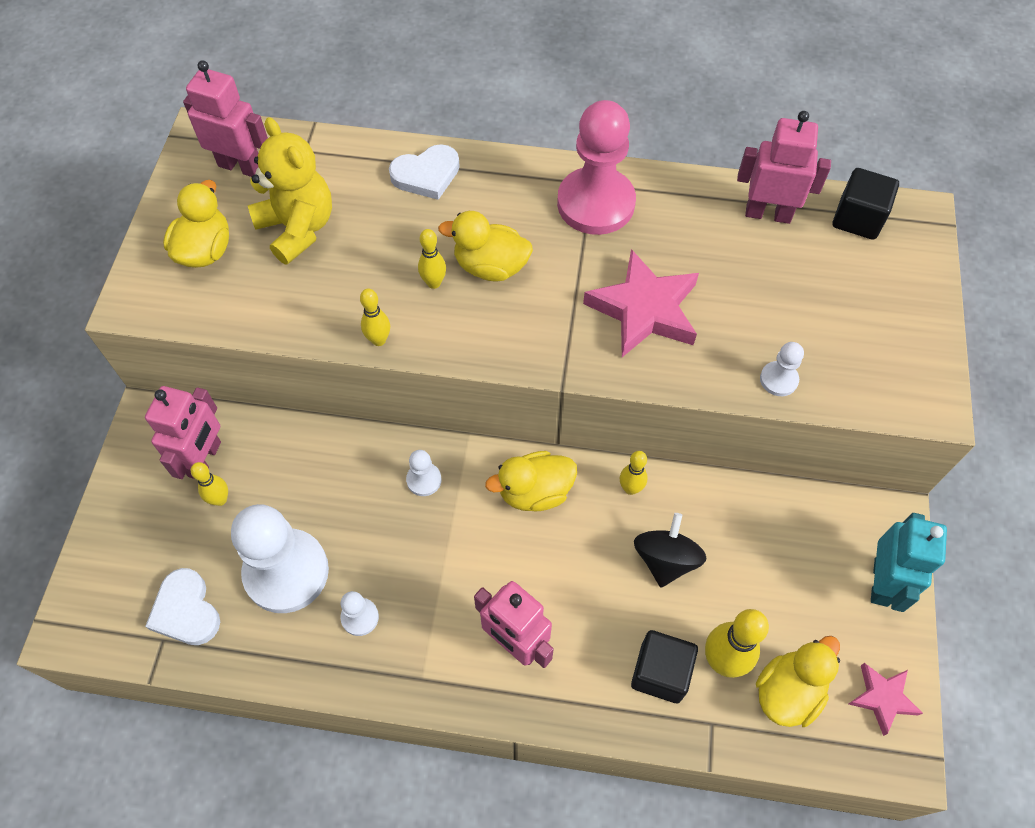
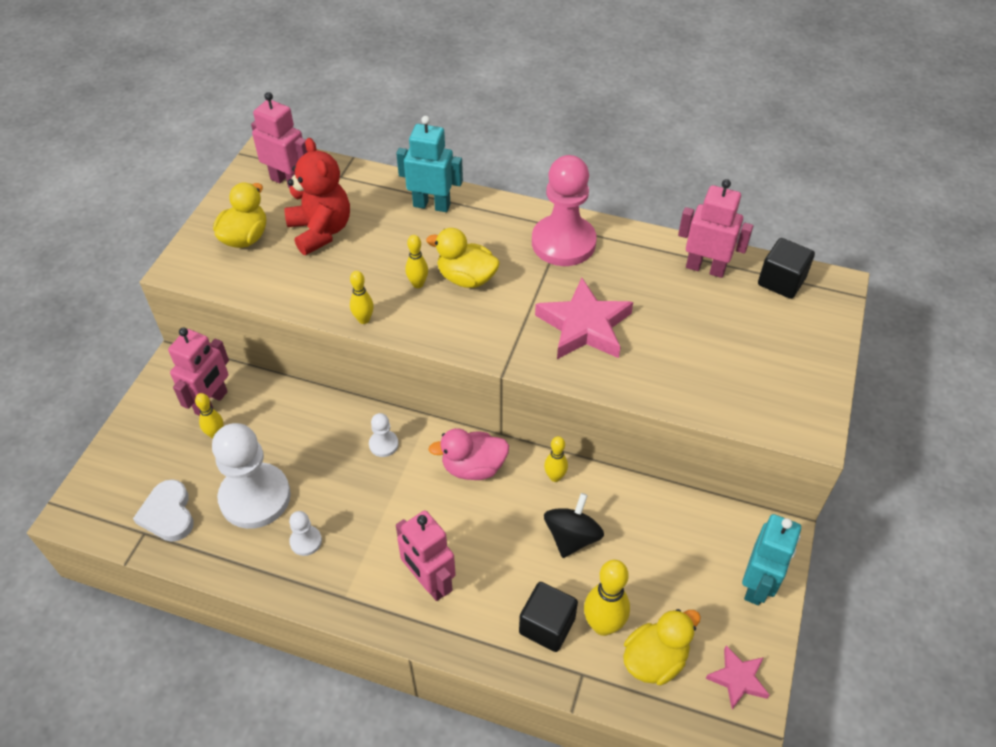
camera: 10 degrees right, 10 degrees down
(298, 228) = (321, 231): yellow teddy bear -> red teddy bear
(426, 175) = (432, 205): white heart -> turquoise robot
(535, 492) = (473, 467): yellow duck -> pink duck
(778, 380) = (684, 394): white pawn -> none

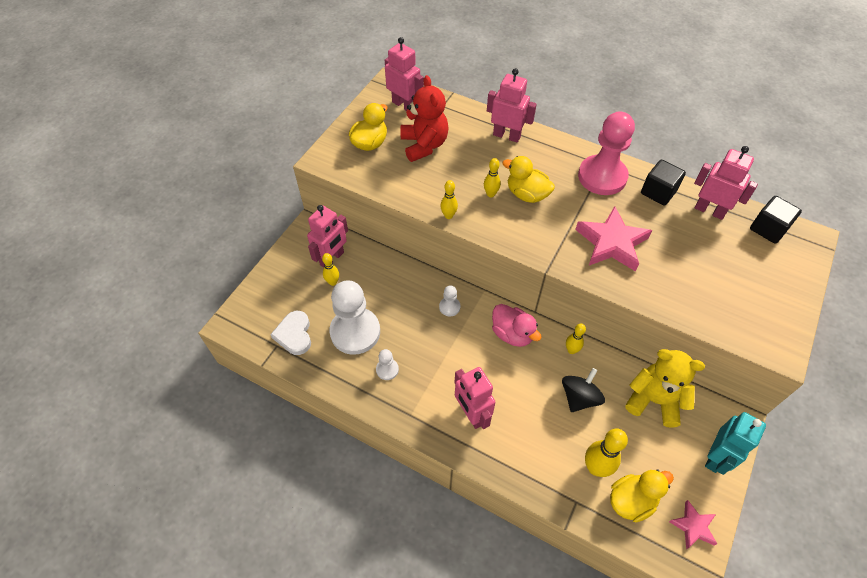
camera: 10 degrees right, 5 degrees up
(432, 205) = (506, 135): turquoise robot -> pink robot
(473, 467) = (512, 334): pink duck -> pink duck turned 135 degrees counterclockwise
(547, 625) = (554, 461): black cube -> black cube (658, 192)
(670, 525) = (654, 400): none -> yellow teddy bear

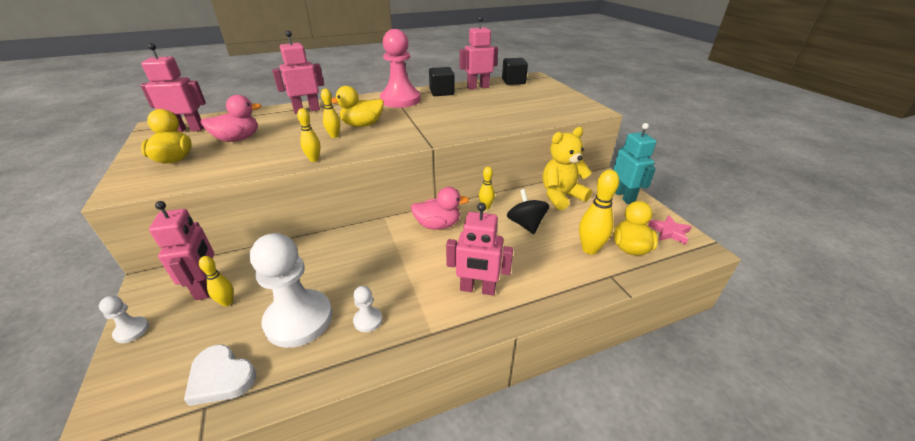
camera: 50 degrees left, 20 degrees down
(424, 145) = (238, 139): red teddy bear -> pink duck
(449, 307) = (370, 242): white pawn -> white pawn (132, 330)
(611, 243) = (450, 118): pink star -> none

